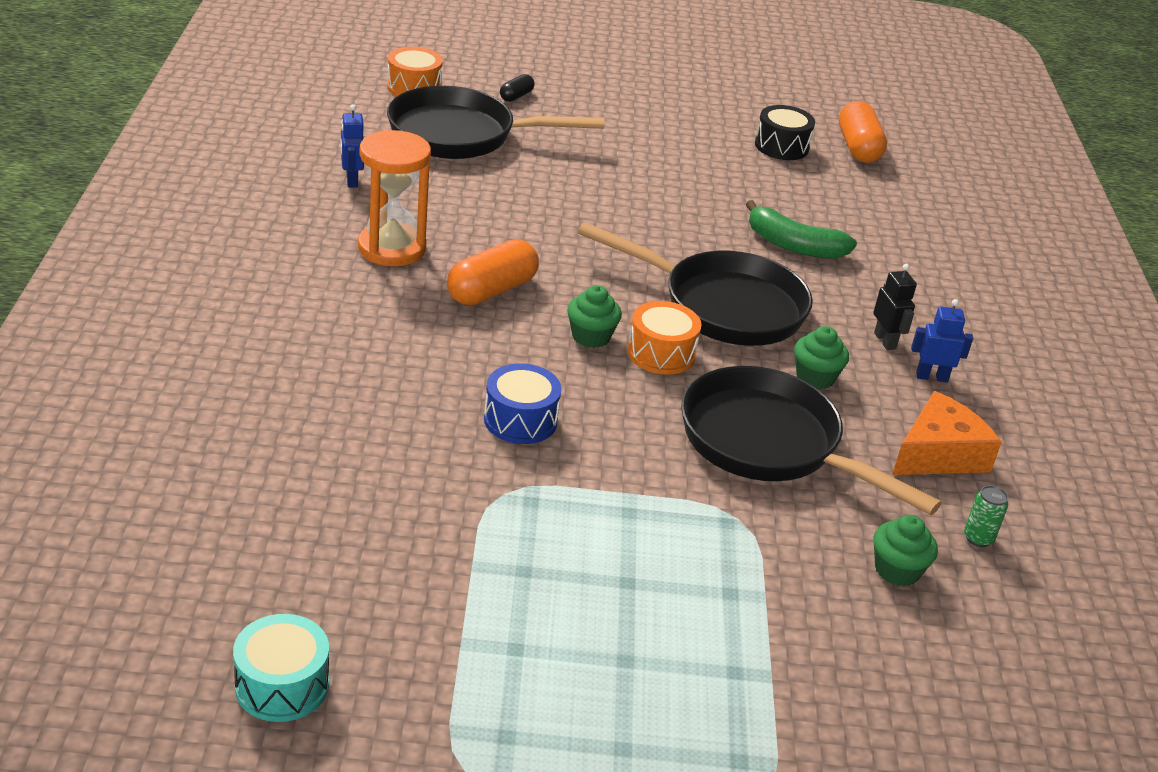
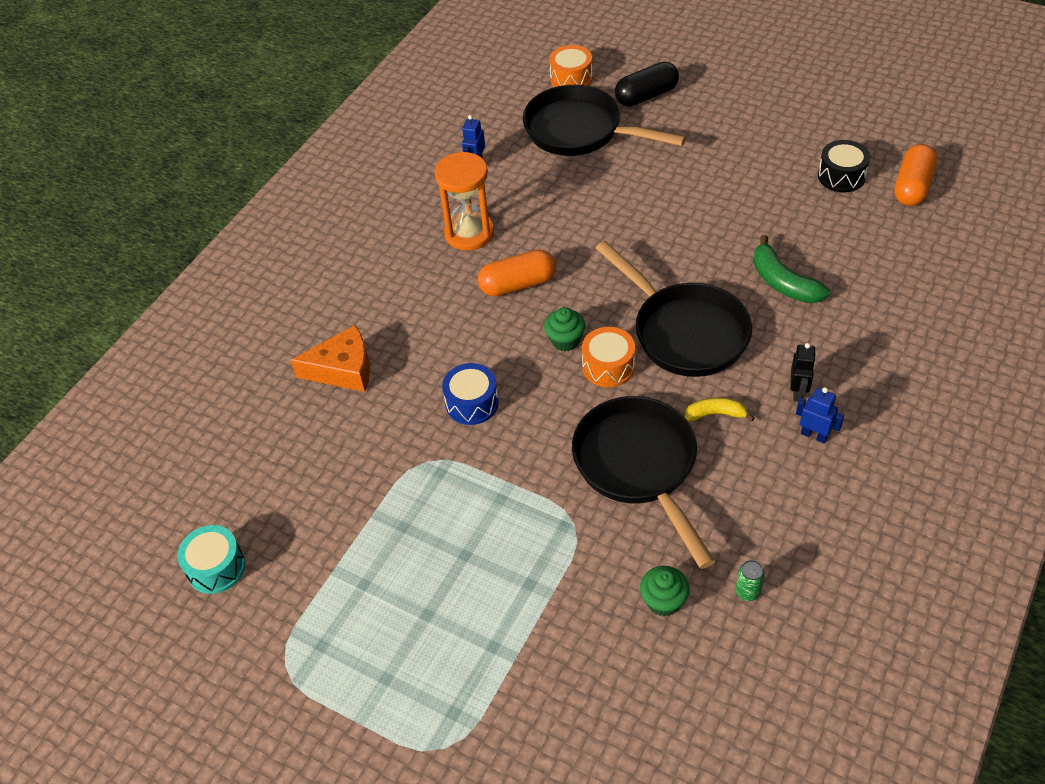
camera: 35 degrees right, 15 degrees up
(516, 96) = (646, 96): black capsule -> black capsule, size x1.93
(815, 377) = (715, 414): green cupcake -> yellow banana
(939, 454) = (769, 508): orange cheese -> orange cheese (343, 369)

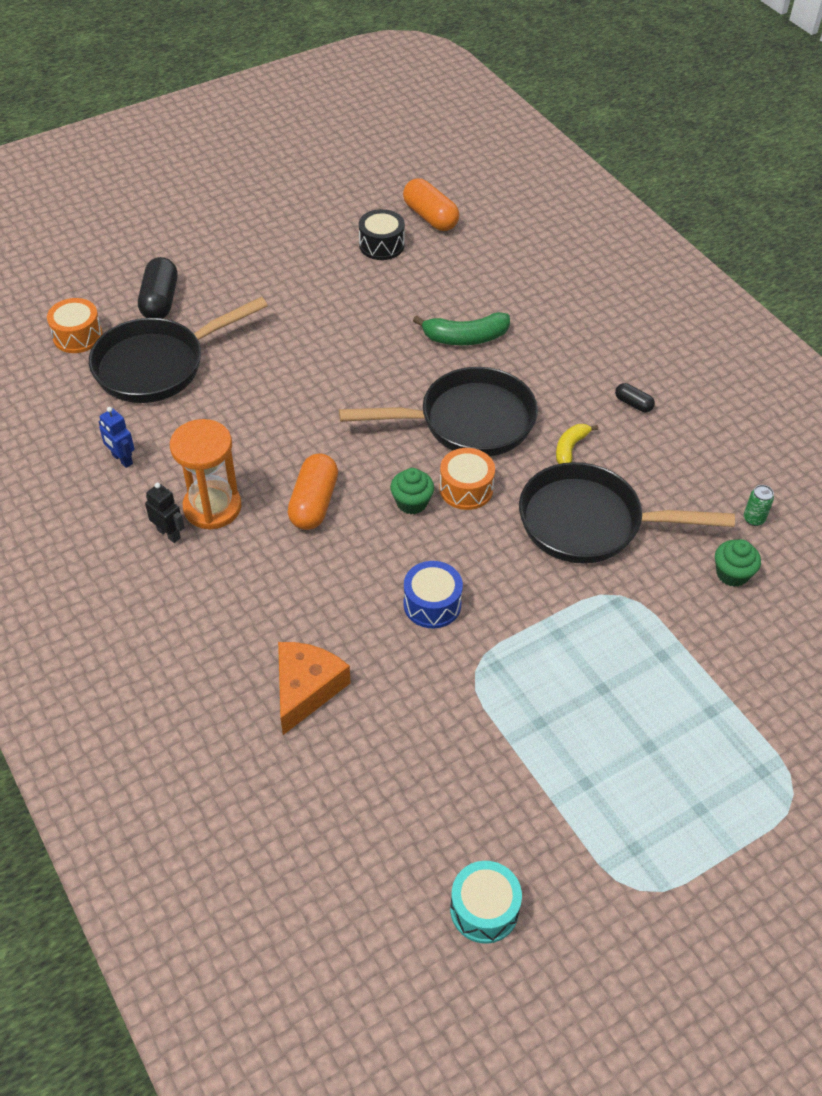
camera: 65 degrees left, 0 degrees up
(798, 392) = (584, 390): black robot -> black robot (169, 534)
(814, 435) = (633, 404): blue robot -> black capsule

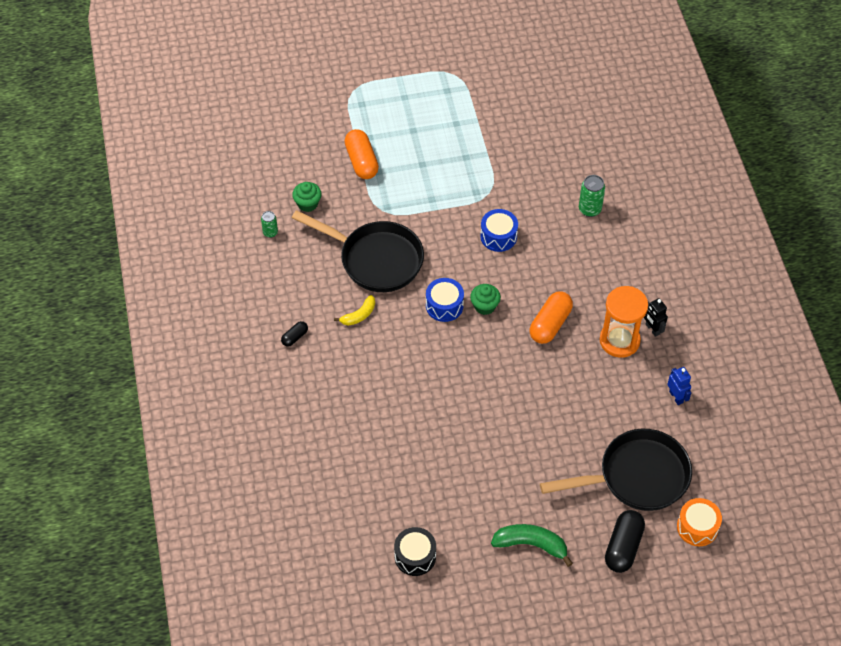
camera: 160 degrees left, 5 degrees up
(306, 689) = (589, 209): orange cheese -> green can
(430, 217) = (358, 579): orange capsule -> orange capsule (361, 161)
(465, 337) = (388, 433): green banana -> green banana (531, 545)
(466, 489) = (444, 305): orange drum -> blue drum
(468, 422) = (420, 357): black pan -> none
(484, 909) = (533, 87): turquoise drum -> none
(633, 404) = (295, 337): black capsule -> black capsule turned 75 degrees clockwise

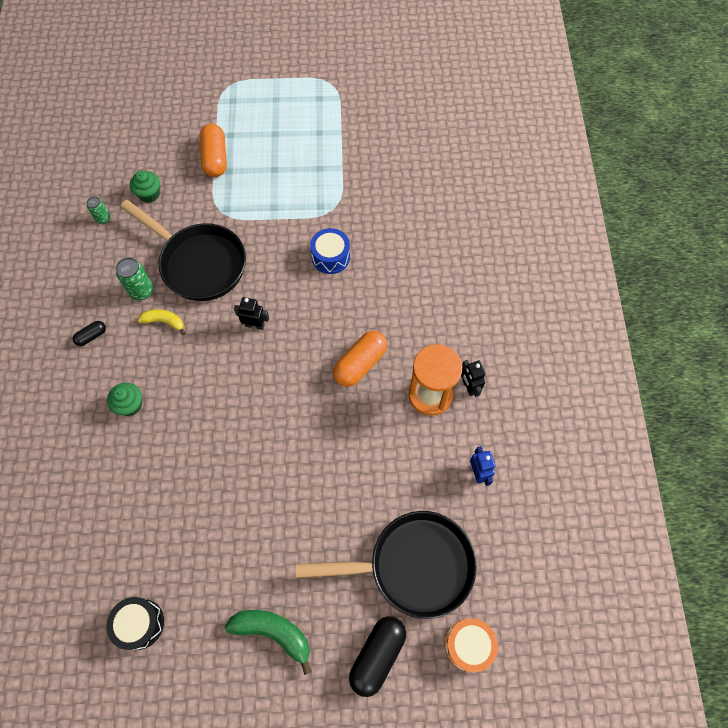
camera: 10 degrees right, 10 degrees up
(359, 315) = (164, 322): yellow banana -> yellow banana turned 135 degrees counterclockwise
(444, 305) = (255, 325): blue drum -> black robot
(484, 306) = (296, 332): green cupcake -> green cupcake (130, 405)
(589, 209) = (432, 241): green can -> green can (142, 291)

